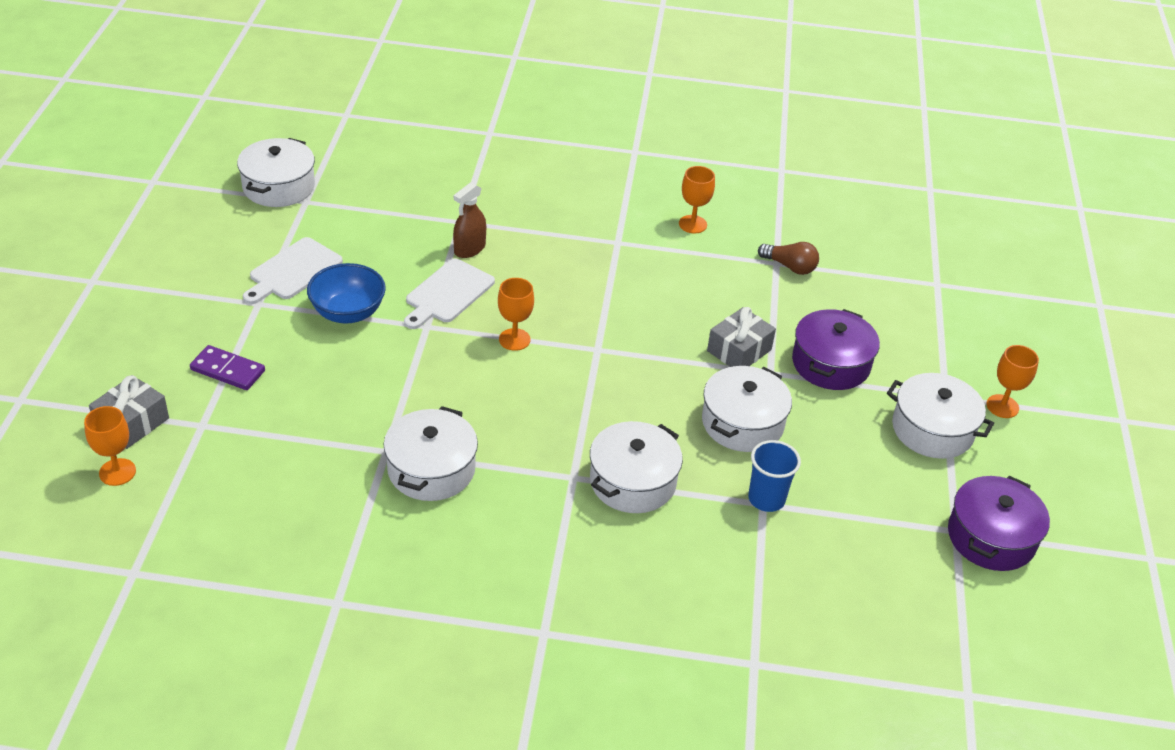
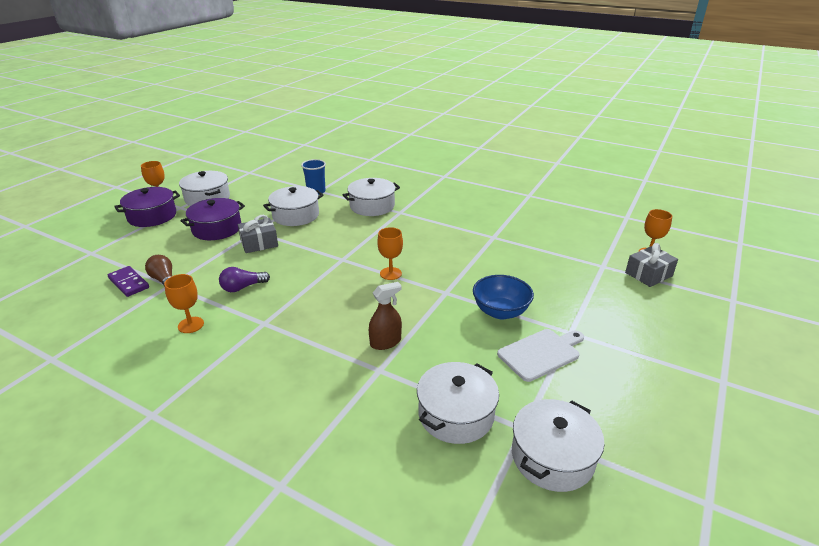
camera: 155 degrees left, 10 degrees down
(227, 370) = (590, 291): purple domino -> purple domino (129, 283)
(431, 469) = (471, 226): white pot -> white pot (456, 414)
(447, 293) = (421, 311): white cutting board -> none
(686, 278) = (242, 287): none -> purple light bulb
(991, 537) = (238, 169): purple pot -> purple pot (152, 216)

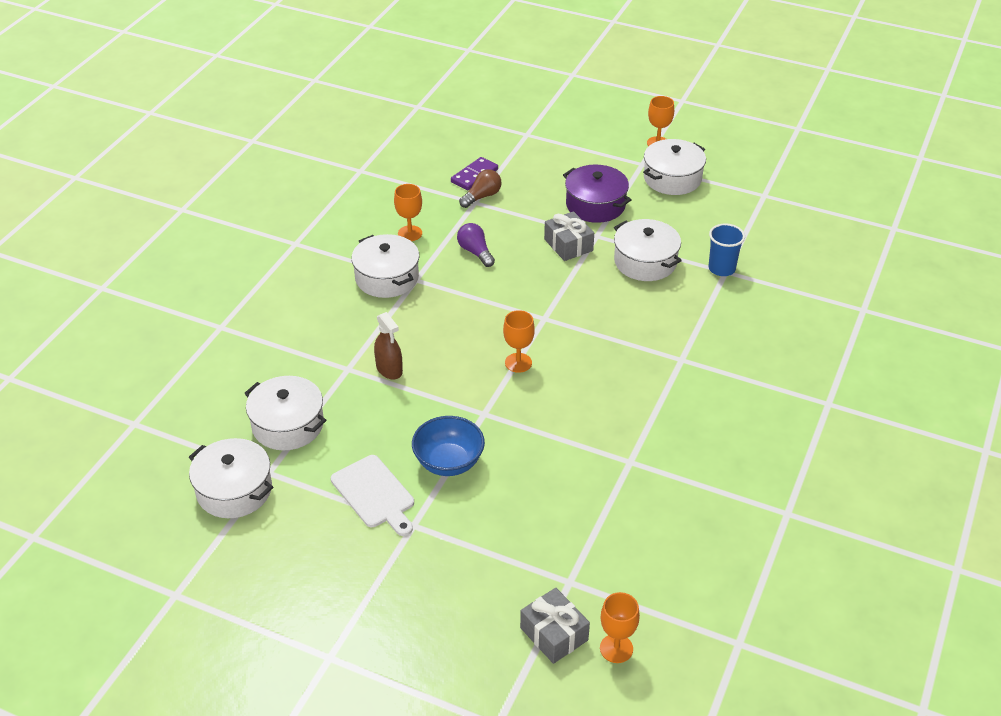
camera: 85 degrees right, 10 degrees up
(152, 216) = (613, 150): purple pot -> none
(372, 206) = (692, 329): white pot -> white pot (387, 278)

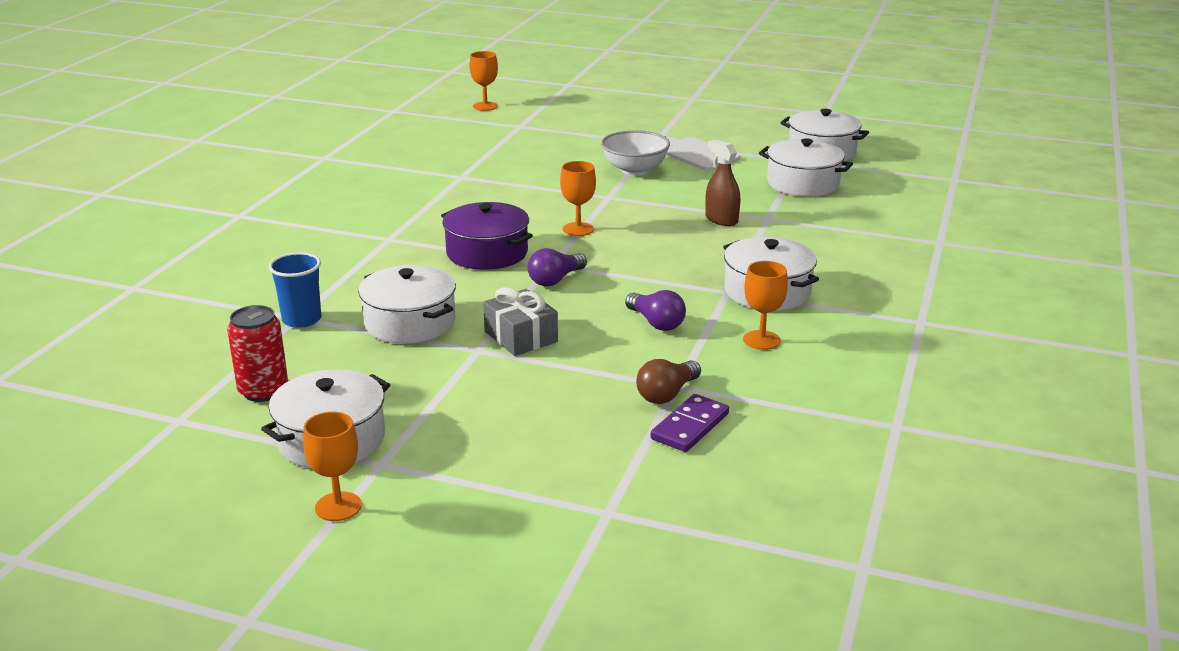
camera: 175 degrees right, 15 degrees down
(449, 462) = (634, 170): blue bowl -> white bowl
(542, 299) = (555, 280): none -> purple light bulb
(554, 634) = (531, 109): grey gift -> none
(595, 205) = (476, 391): purple pot -> purple pot (487, 253)
(723, 211) = (263, 391): none -> red can

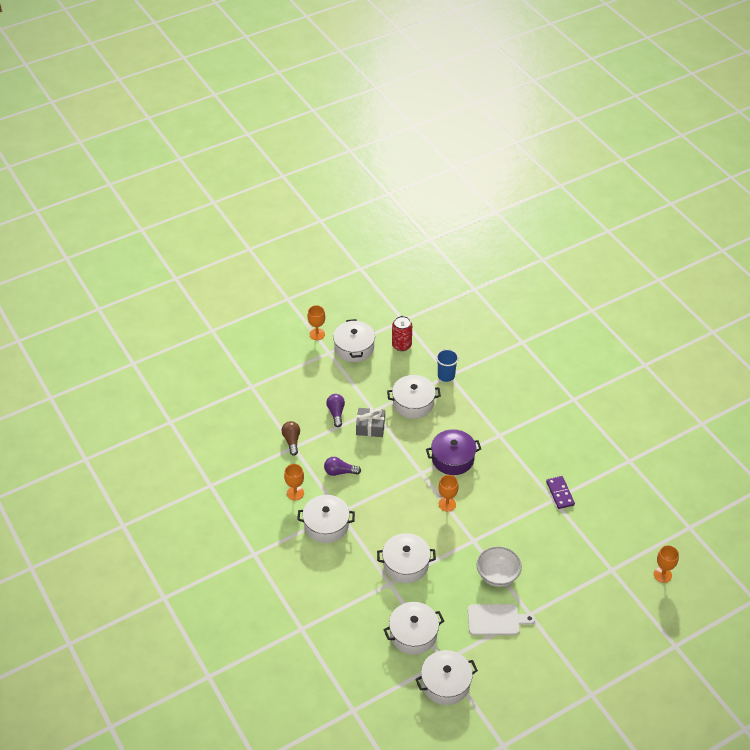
camera: 130 degrees right, 20 degrees up
(555, 280) = (405, 465): purple light bulb -> purple light bulb (336, 413)
(690, 426) = (268, 433): purple domino -> purple domino (560, 493)
(721, 219) = (406, 564): brown spray bottle -> white pot

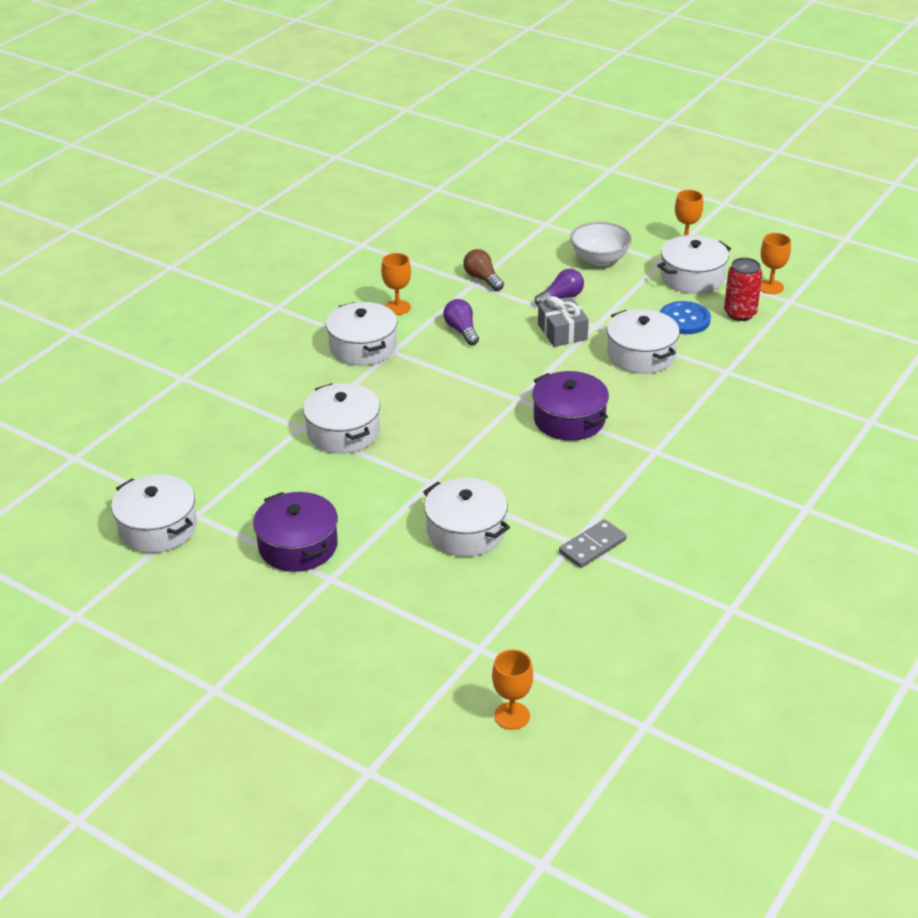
camera: 65 degrees right, 10 degrees down
(292, 441) = (482, 279): brown light bulb -> brown light bulb turned 90 degrees counterclockwise
(392, 370) = (684, 319): none -> blue button
(413, 634) = (226, 473): white pot -> white pot (466, 531)
(446, 376) = (723, 368): blue cup -> none
(447, 504) = (479, 438): orange goblet -> orange goblet (770, 287)
(496, 620) = (298, 546): white cutting board -> purple pot
(497, 575) = (382, 524): white bowl -> white bowl (600, 259)
(560, 493) = (592, 546): purple domino -> grey domino

